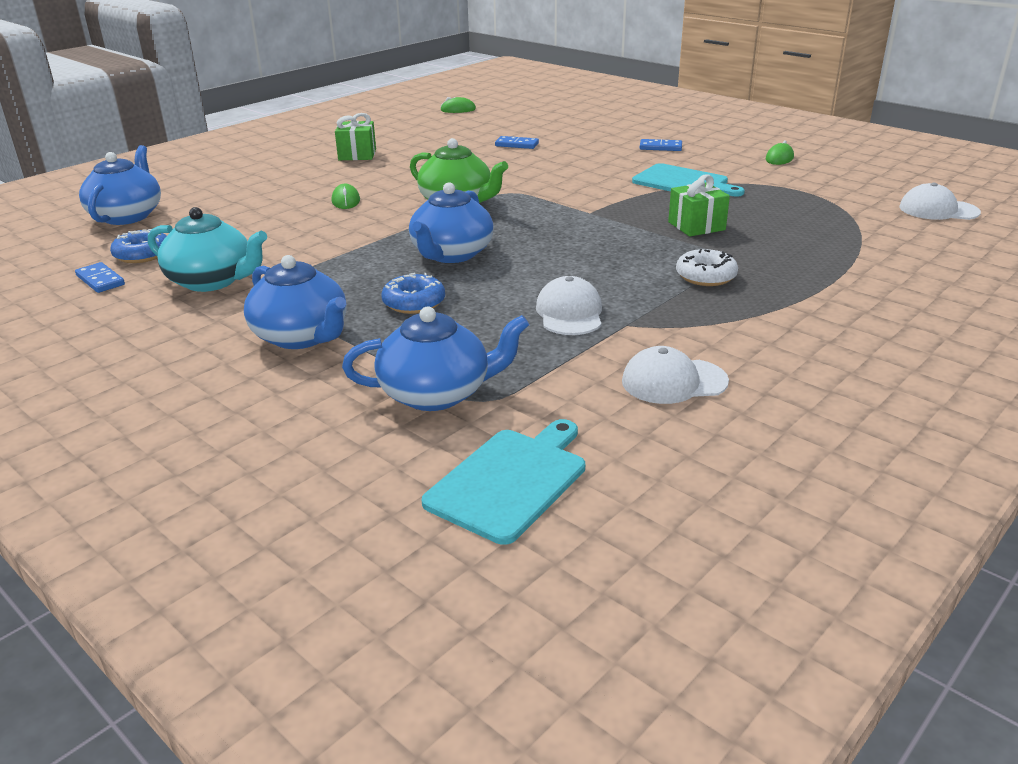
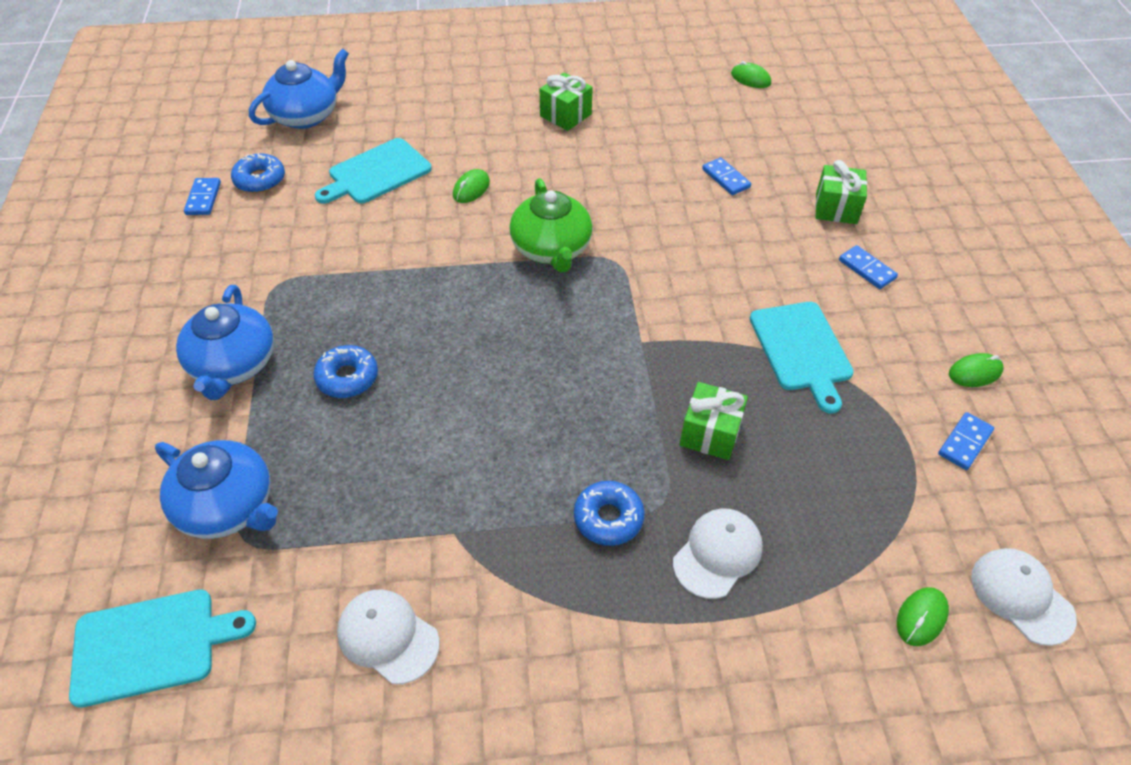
camera: 40 degrees right, 20 degrees up
(212, 281) = (261, 248): turquoise teapot -> none
(250, 219) = (376, 173): none -> turquoise cutting board
(451, 254) = (452, 328): blue teapot -> none
(569, 313) = (433, 481): white cap -> white cap (717, 554)
(602, 135) = (836, 208): none -> green gift
(706, 276) = (608, 518): white donut -> blue donut
(820, 179) = (964, 442): none -> blue domino
(916, 234) = (921, 617): none -> green mouse

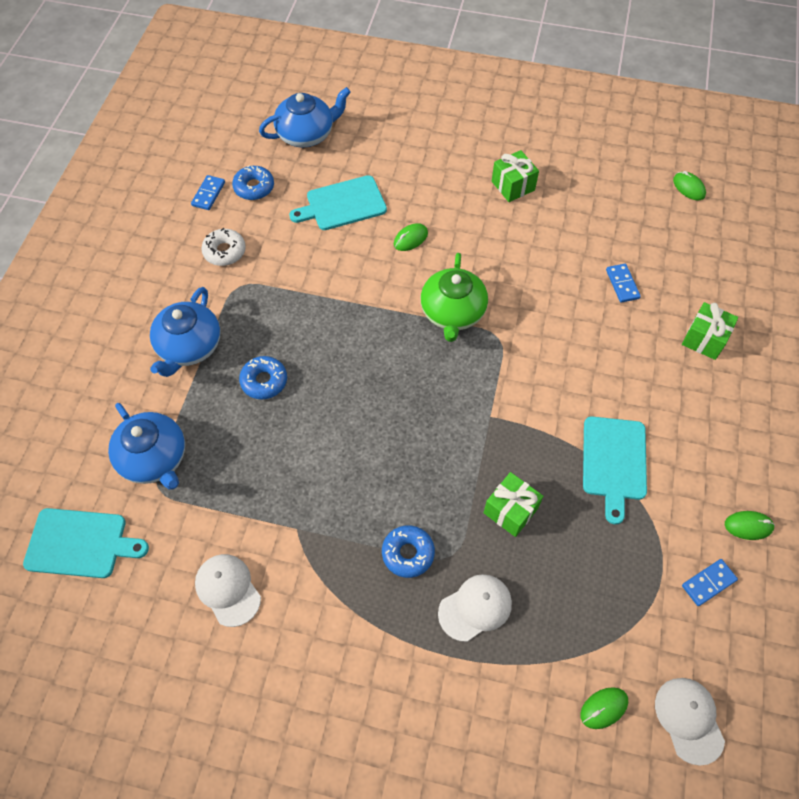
camera: 20 degrees right, 10 degrees up
(245, 252) = (224, 251): none -> white donut
(867, 269) = (703, 405): blue domino -> none

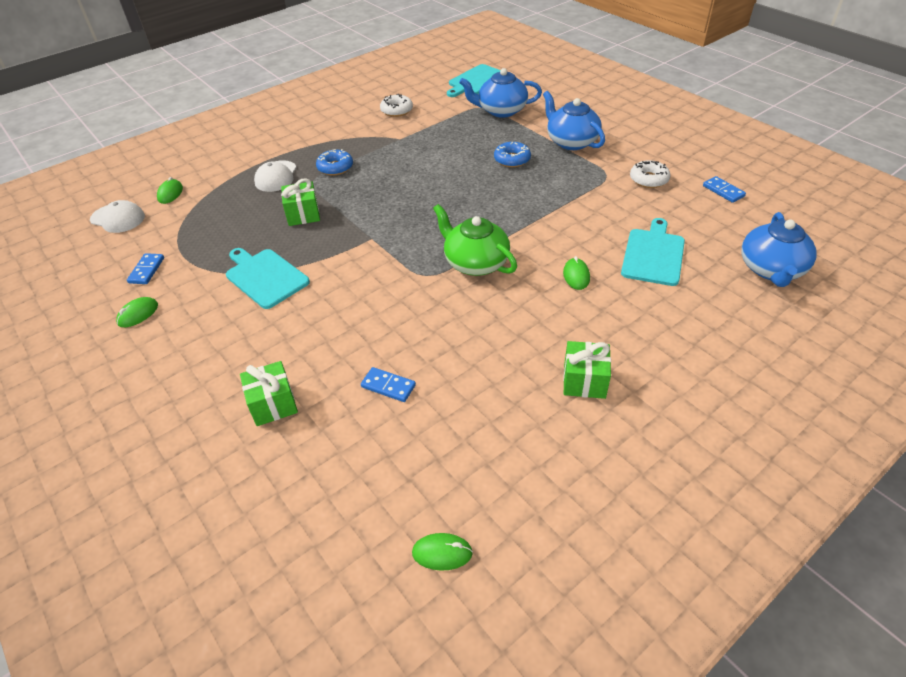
camera: 130 degrees right, 15 degrees down
(228, 589) = (396, 110): white cap -> white donut
(254, 187) = (714, 215): blue donut -> none

